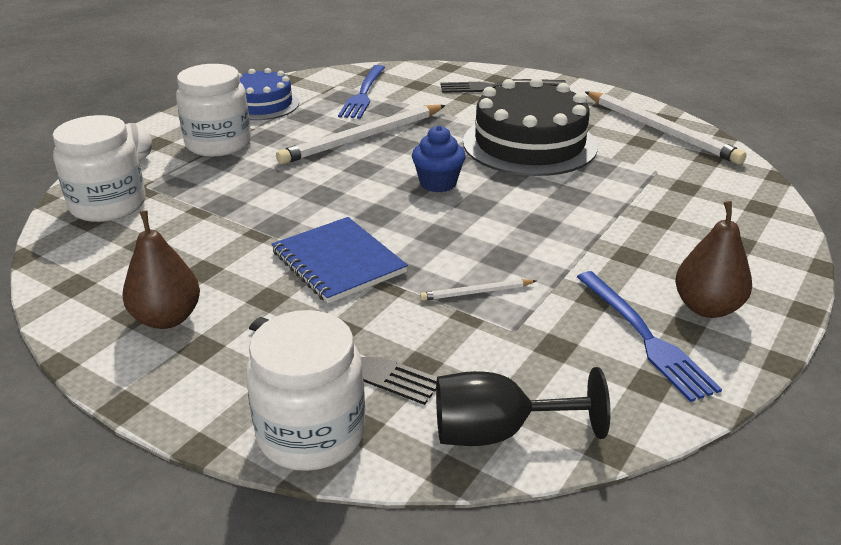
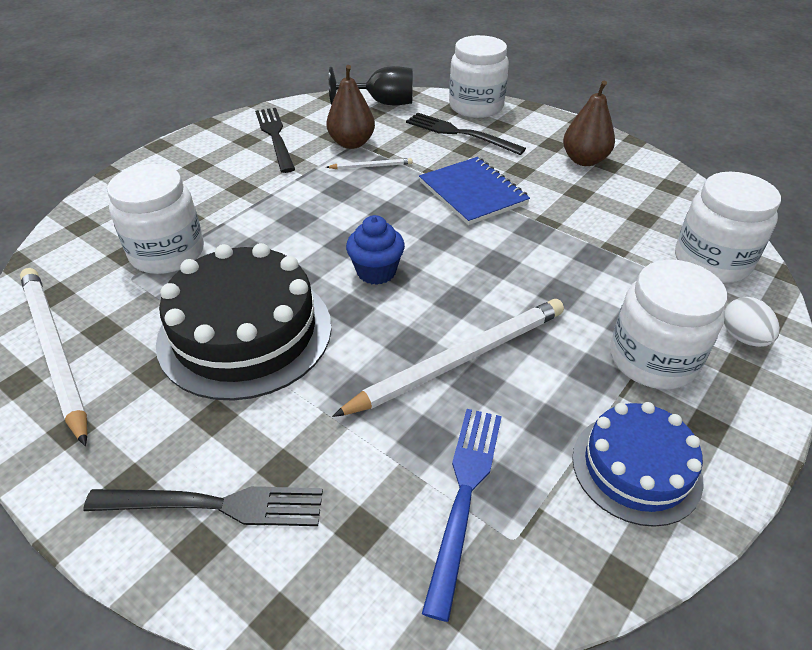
camera: 175 degrees left, 10 degrees up
(645, 188) = (167, 253): none -> white jar
(645, 337) = (275, 136): blue fork -> black fork
(707, 308) = (220, 150): brown pear -> brown pear (351, 143)

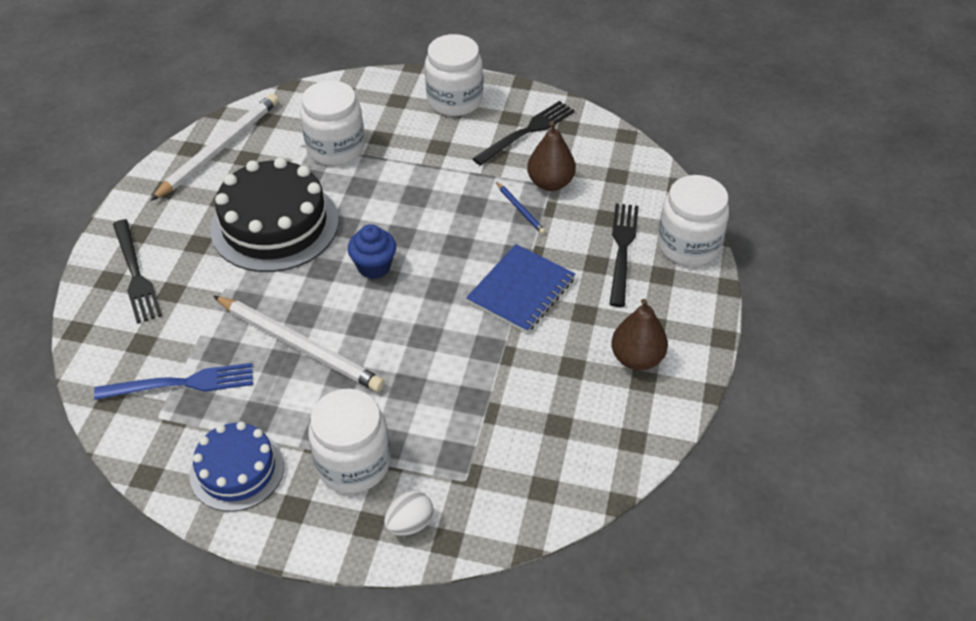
camera: 65 degrees right, 5 degrees up
(371, 166) = (520, 210): white pencil -> blue pencil
(382, 103) = (641, 175): black goblet -> none
(711, 261) = (512, 490): white jar -> white jar (454, 100)

